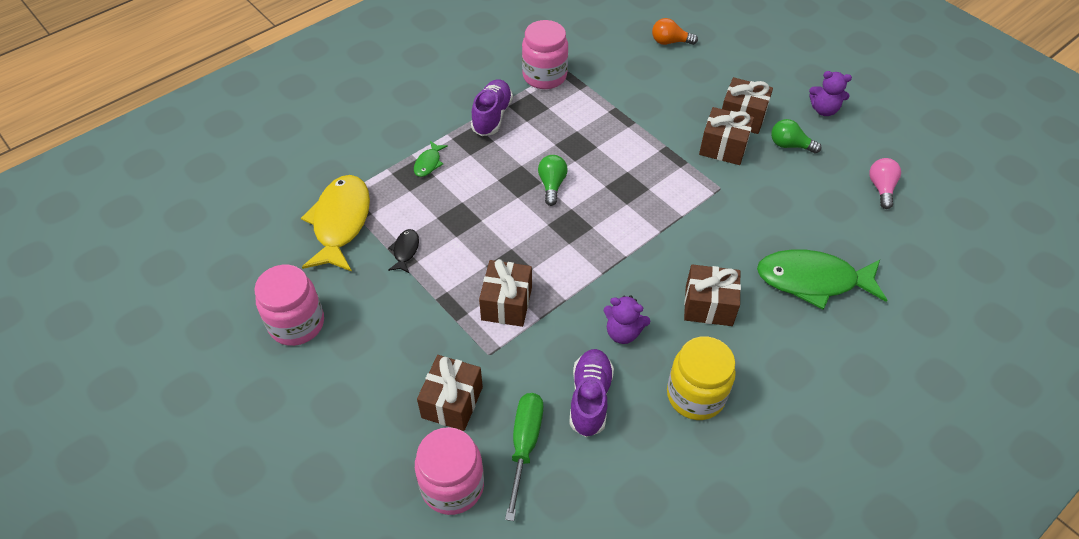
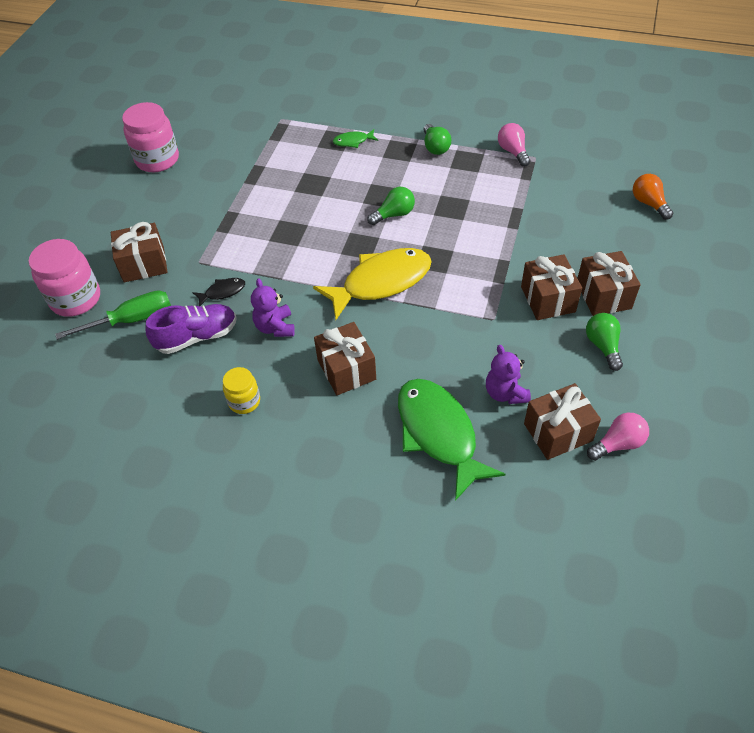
camera: 60 degrees right, 0 degrees up
(340, 222) = (258, 131): yellow fish -> yellow fish (381, 282)
(405, 250) = (259, 174): black fish -> black fish (223, 292)
(492, 116) = (435, 147): purple shoe -> green light bulb
(506, 304) = (252, 248): brown gift -> brown gift (558, 432)
(544, 76) = (513, 152): pink jar -> pink light bulb
(695, 395) = (244, 401): yellow jar -> yellow jar, size x0.57
(824, 110) = (685, 352): purple teddy bear -> purple teddy bear (505, 393)

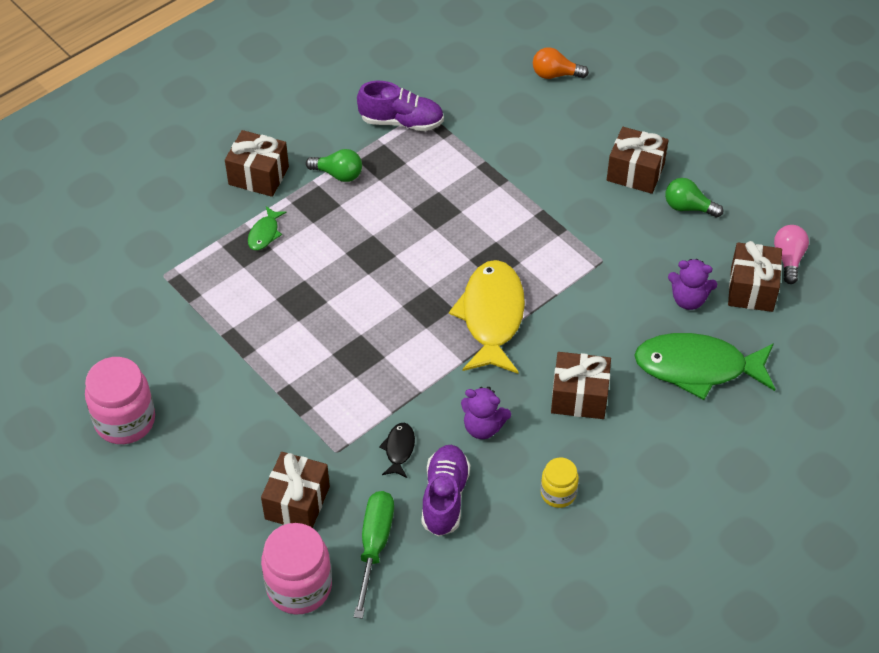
camera: 60 degrees left, 0 degrees up
(394, 214) = (408, 258): green light bulb -> none
(513, 152) = (401, 121): pink light bulb -> purple shoe
(548, 299) = (610, 211): brown gift -> brown gift (258, 176)

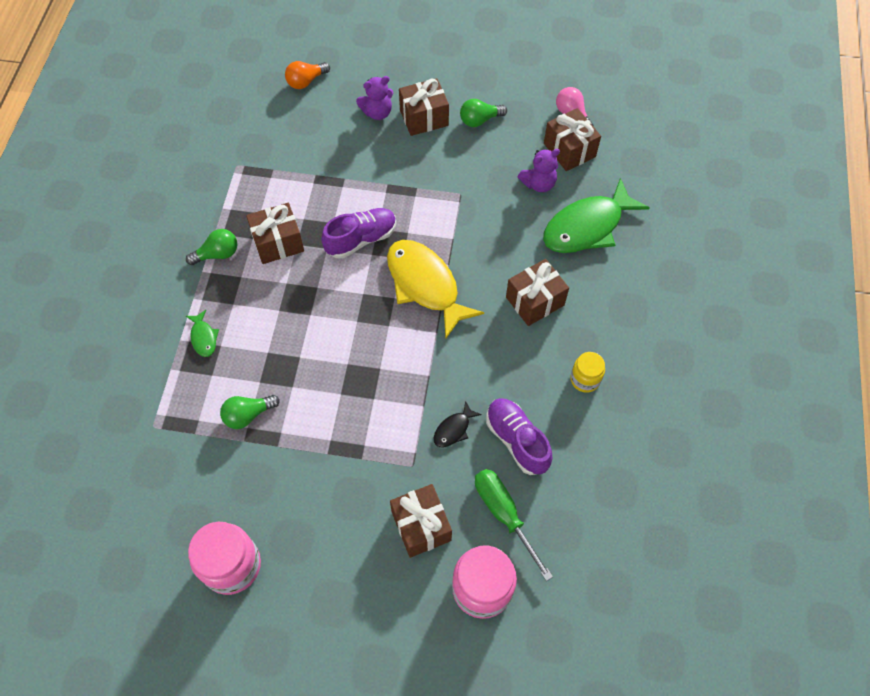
camera: 40 degrees left, 10 degrees up
(243, 318) = (248, 415): none -> green light bulb
(258, 176) = (157, 296): brown gift -> brown gift (278, 242)
(399, 449) = (453, 429): black fish -> black fish turned 105 degrees counterclockwise
(401, 121) = (228, 184): purple shoe -> purple shoe (361, 239)
(483, 427) = (494, 369): purple teddy bear -> purple teddy bear (377, 112)

